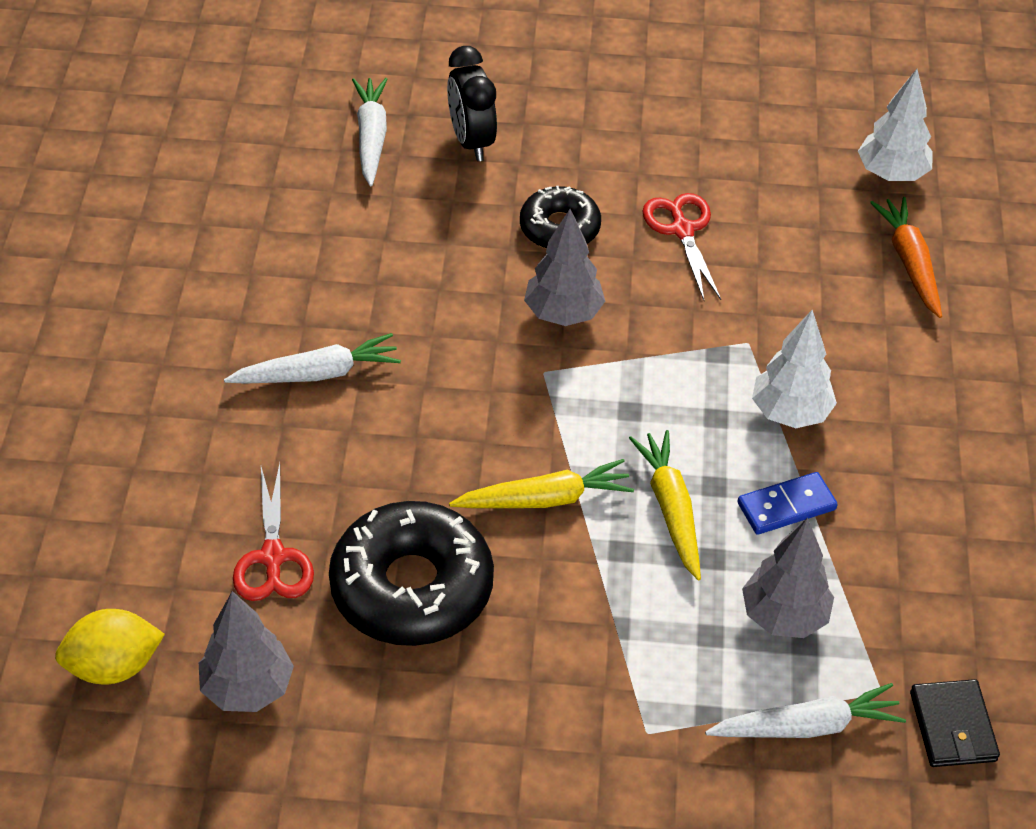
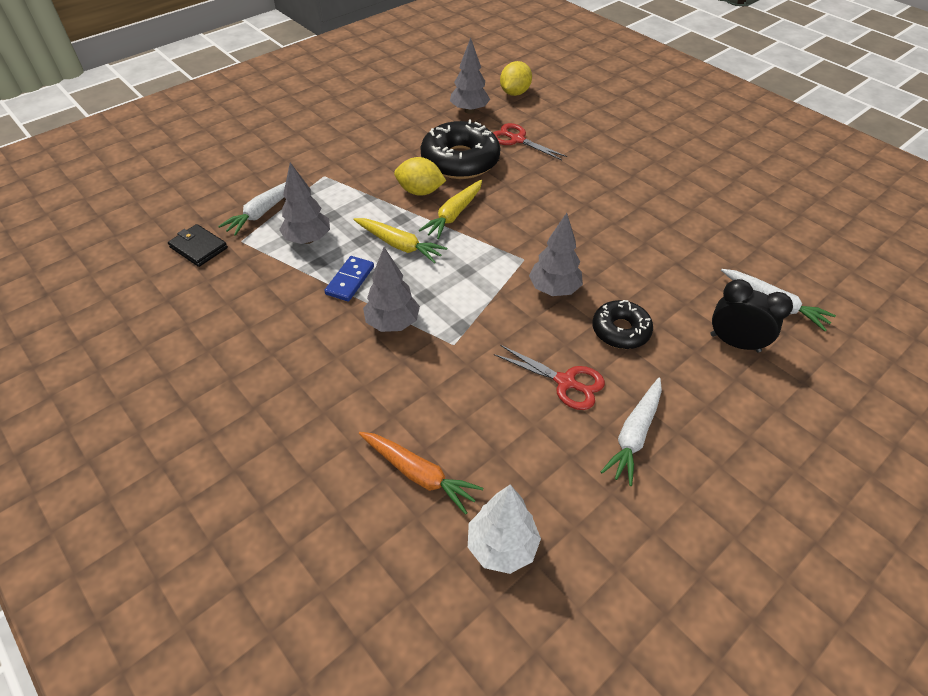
camera: 135 degrees right, 0 degrees up
(317, 374) = (602, 195): white carrot -> white carrot (634, 435)
(541, 577) = (420, 191): none -> yellow lemon
(790, 413) = (393, 323): white tree -> grey tree

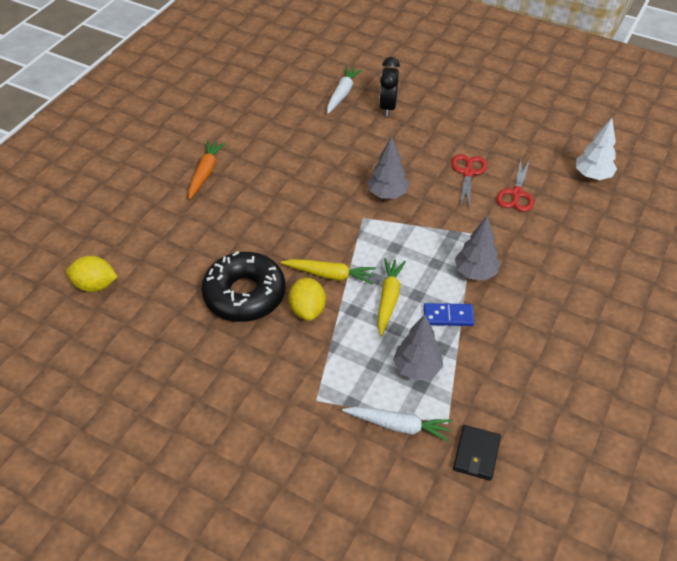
camera: 110 degrees left, 0 degrees up
(418, 474) = (579, 220): orange carrot -> orange carrot (205, 173)
(469, 111) = (146, 314): grey tree -> none
(517, 140) = (191, 261): red scissors -> red scissors (516, 194)
(620, 330) = (408, 156): black donut -> none
(634, 435) = (486, 139): white carrot -> none

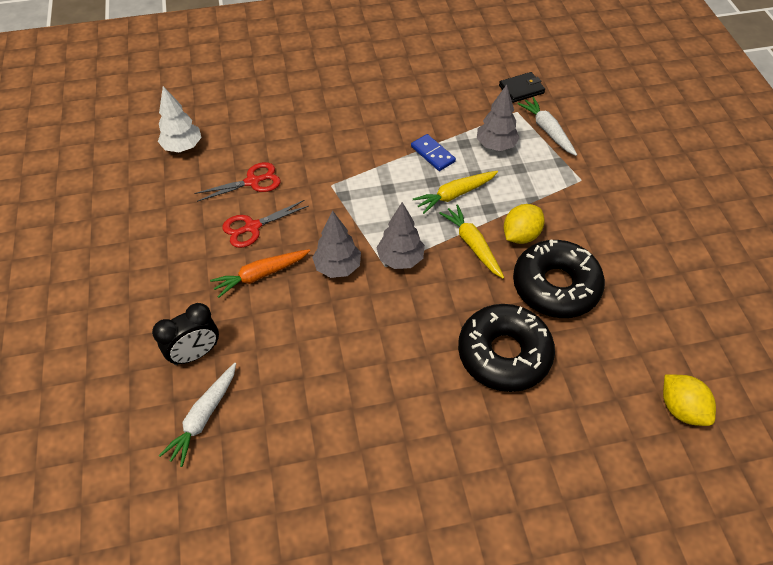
camera: 130 degrees left, 5 degrees up
(205, 173) = (460, 448): orange carrot -> orange carrot (260, 275)
(232, 230) = (504, 354): none -> black donut
(342, 94) = (203, 417): white carrot -> white carrot turned 45 degrees counterclockwise
(475, 272) = (373, 161): grey tree -> grey tree (400, 259)

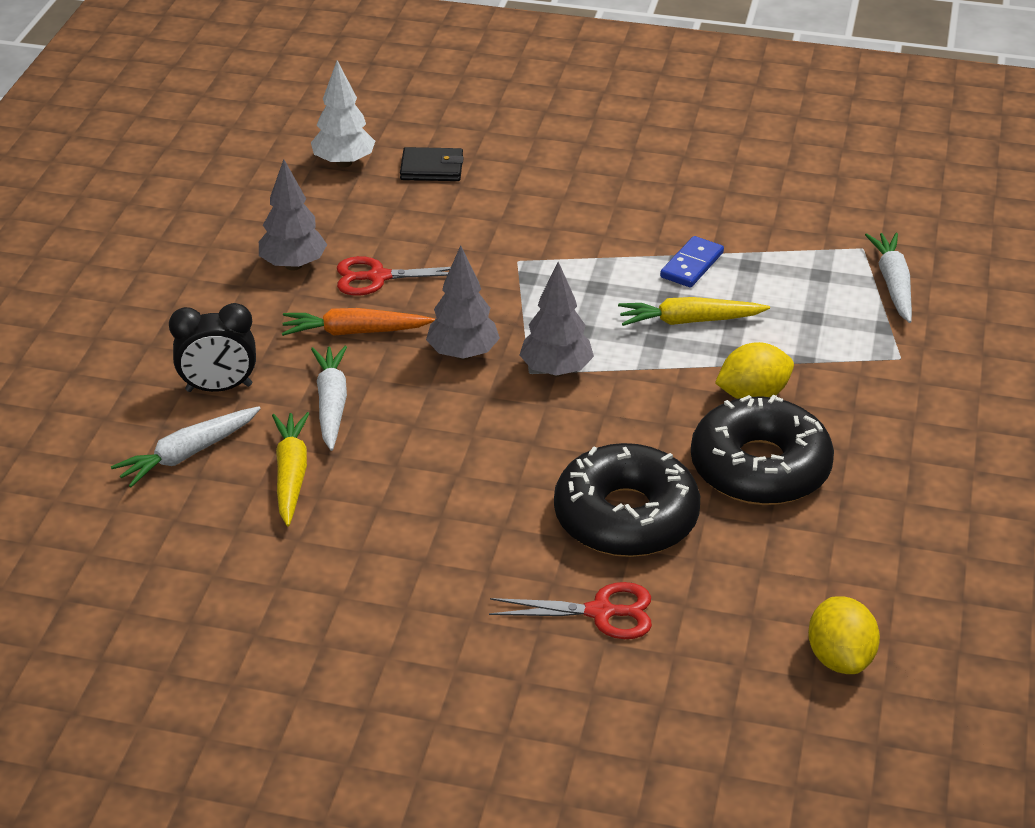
camera: 25 degrees right, 15 degrees down
(252, 182) = (412, 227): red scissors -> red scissors (601, 612)
(277, 338) = (331, 404): none -> white carrot
(432, 154) = (691, 265): blue domino -> blue domino turned 45 degrees clockwise
(472, 245) = (672, 385): yellow carrot -> yellow carrot (291, 475)
(495, 145) = (796, 280): grey tree -> grey tree (293, 265)
(521, 89) = (891, 222): black wallet -> black wallet (432, 168)

